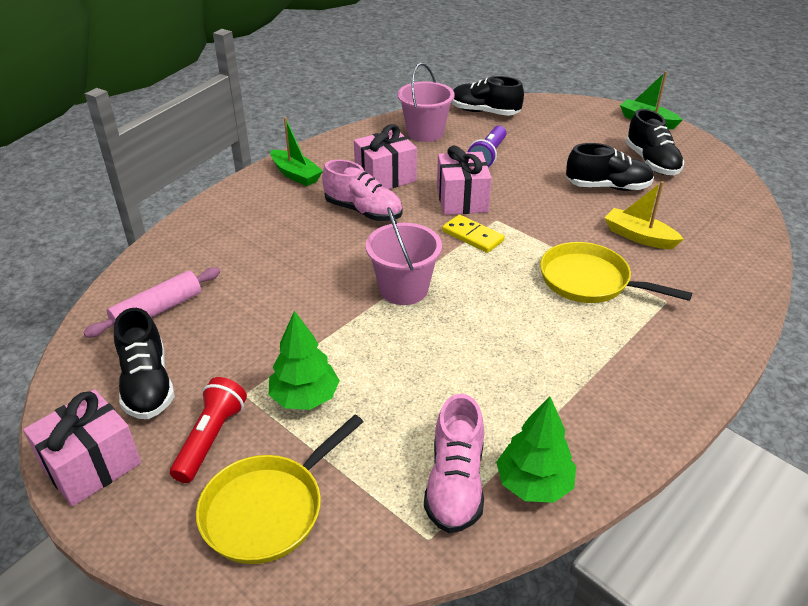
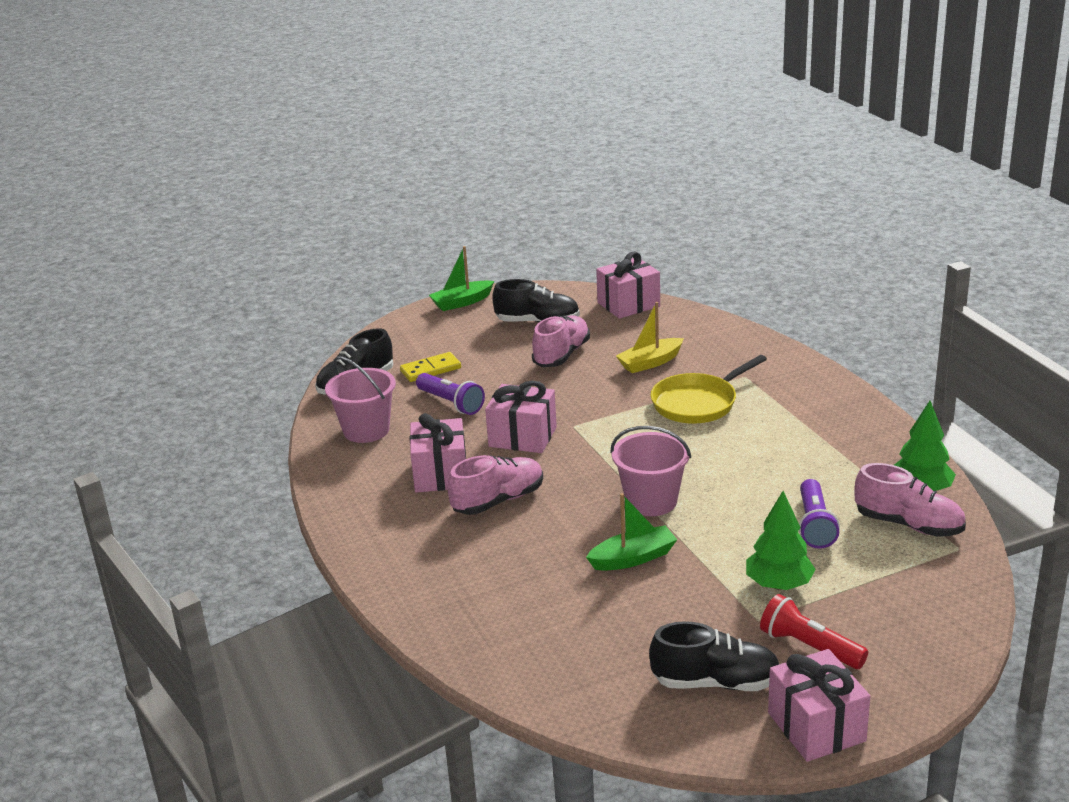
camera: 65 degrees left, 10 degrees down
(157, 310) = (593, 667): pink rolling pin -> none
(268, 509) = (905, 623): yellow pan -> none
(296, 175) = (383, 534): green boat -> green boat (633, 558)
(417, 405) = (814, 525): none -> purple flashlight
(472, 236) = (590, 445): yellow domino -> yellow domino (430, 370)
(607, 187) = (561, 355): black shoe -> pink shoe
(735, 200) = (628, 304): none -> pink gift

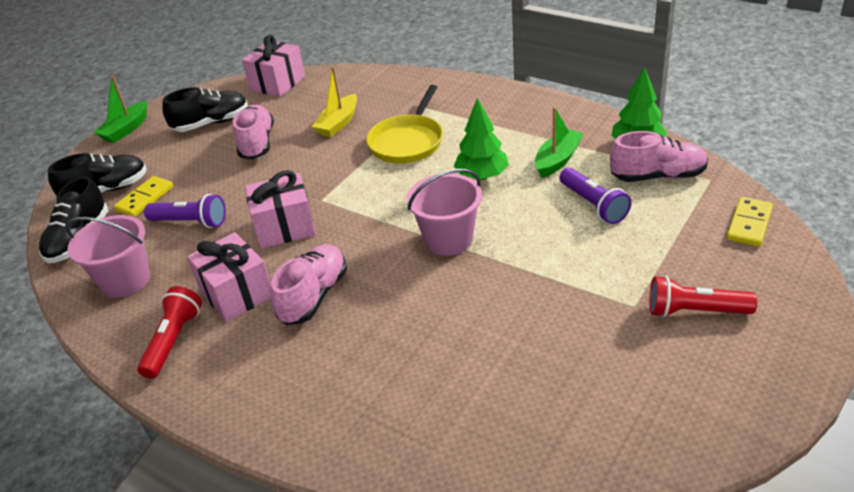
camera: 30 degrees left, 10 degrees up
(366, 490) = (174, 341): none -> red flashlight
(633, 558) = (481, 297): green boat -> green boat (558, 160)
(715, 683) = (659, 382): black shoe -> black shoe (106, 191)
(779, 584) = (617, 267): green tree -> green tree (482, 176)
(816, 727) = (774, 382): pink gift -> none
(950, 601) = (749, 224): none -> yellow domino

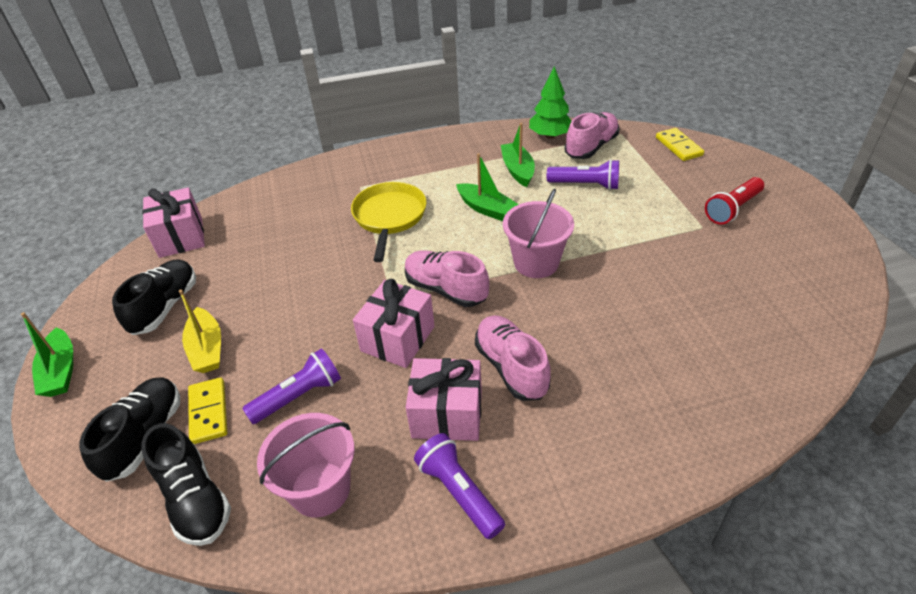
camera: 50 degrees left, 5 degrees up
(174, 341) = (459, 492): red flashlight -> purple flashlight
(257, 143) = (250, 294): pink shoe -> pink shoe (446, 289)
(338, 123) = (303, 236): yellow boat -> yellow boat (207, 348)
(408, 142) = (389, 217): yellow pan -> yellow pan turned 150 degrees counterclockwise
(482, 176) = (486, 208): green tree -> green boat

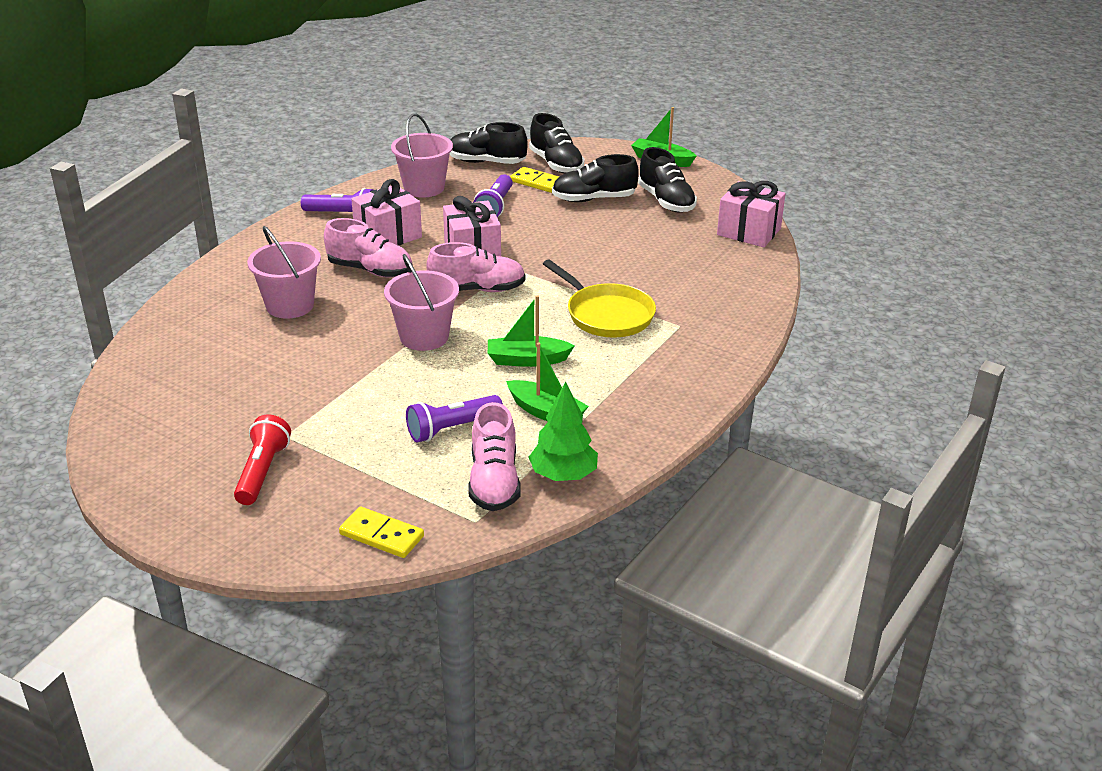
camera: 135 degrees right, 10 degrees down
(207, 348) = (594, 199): yellow boat -> black shoe
(623, 359) = (290, 306): none -> pink bucket

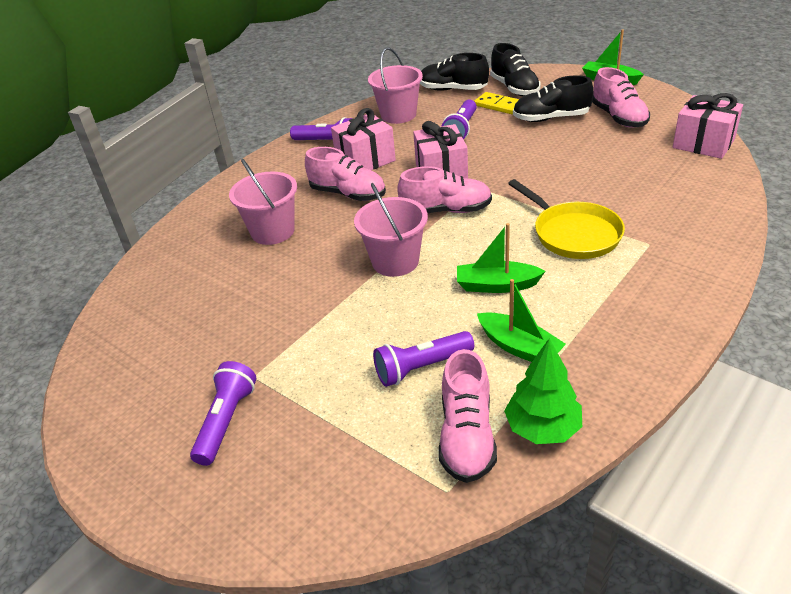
camera: 10 degrees right, 5 degrees up
(262, 472) = (226, 421): red flashlight -> purple flashlight
(382, 535) = (343, 509): yellow domino -> none
(666, 201) = (618, 117): black shoe -> pink shoe

